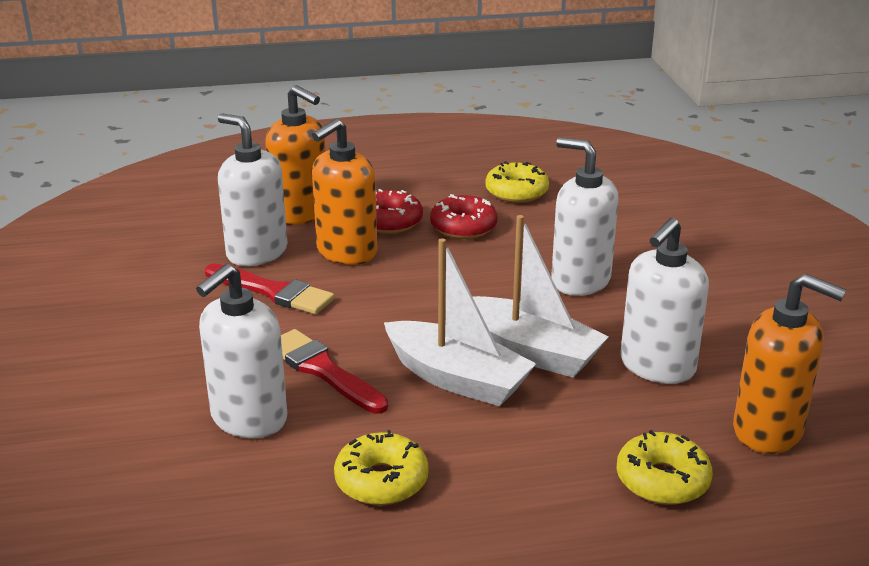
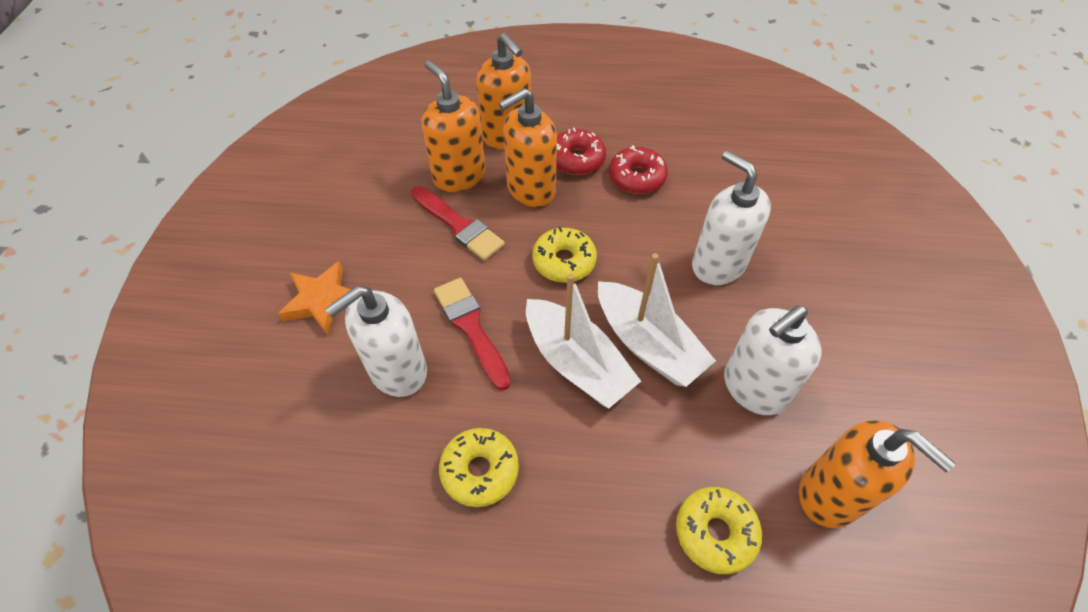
camera: 15 degrees right, 25 degrees up
(130, 376) = (322, 301): none -> orange star
(256, 252) = (459, 176): white soap dispenser -> orange soap dispenser
(516, 192) = (695, 142): yellow donut -> yellow donut (564, 261)

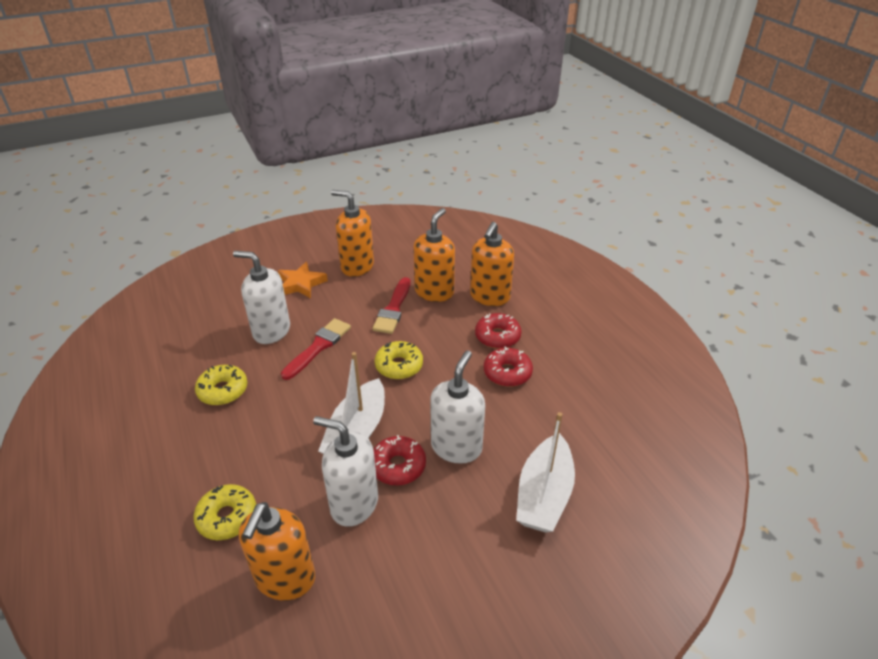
camera: 60 degrees right, 15 degrees down
(530, 189) = (449, 326): orange soap dispenser -> orange soap dispenser (357, 266)
(577, 363) = (320, 403): white boat -> white boat (544, 494)
(719, 326) = (398, 466): none -> red donut

